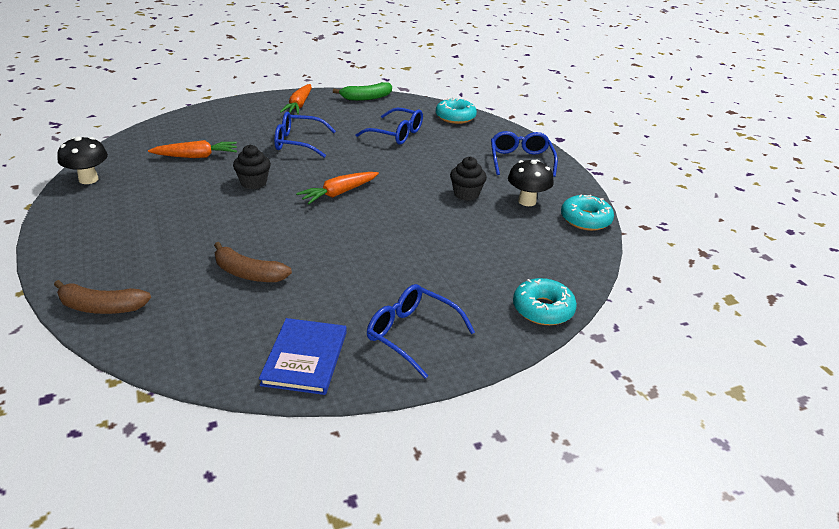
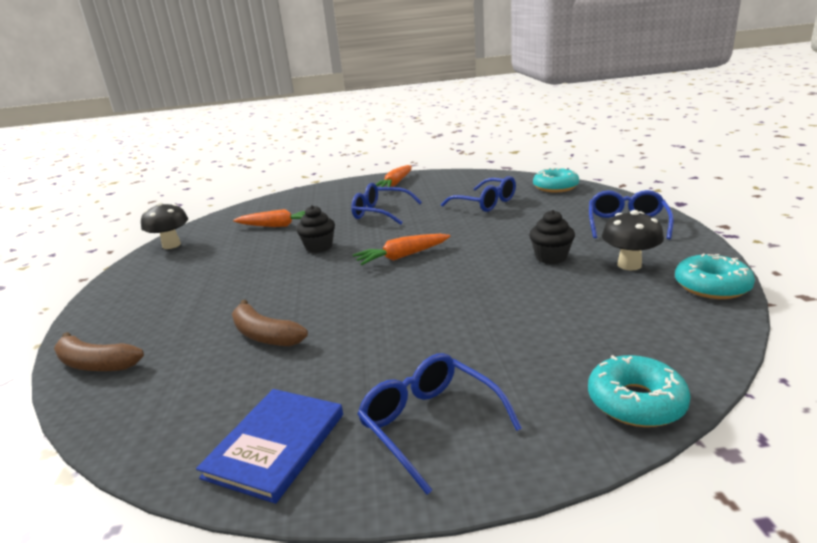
camera: 20 degrees right, 10 degrees down
(366, 98) = (464, 175): green banana -> none

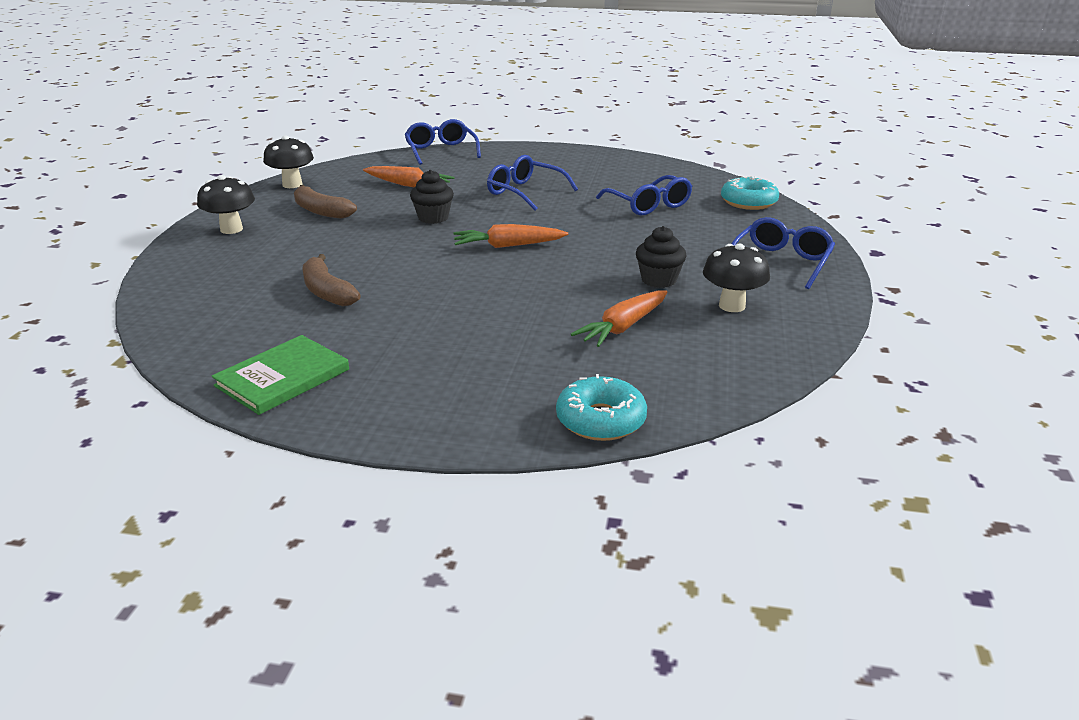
camera: 15 degrees right, 5 degrees up
(96, 364) = (175, 283): brown banana -> brown banana (321, 211)
(132, 296) = (231, 229): none -> black mushroom
(276, 445) = (282, 378): blue book -> green book
(395, 183) = (570, 160): orange carrot -> orange carrot (623, 327)
(430, 424) = (413, 393): blue glasses -> blue glasses (441, 151)
(711, 286) = (792, 345): turquoise donut -> none

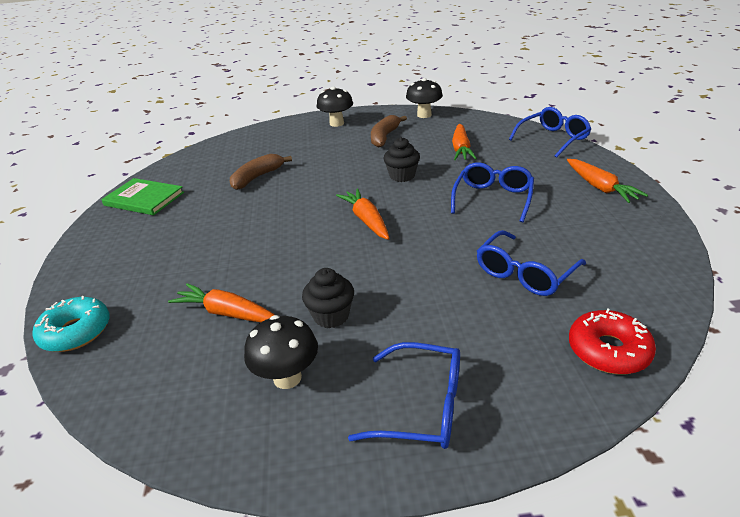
camera: 75 degrees right, 5 degrees up
(548, 157) = (600, 187): none -> orange carrot
(748, 202) = (608, 350): turquoise donut -> red donut

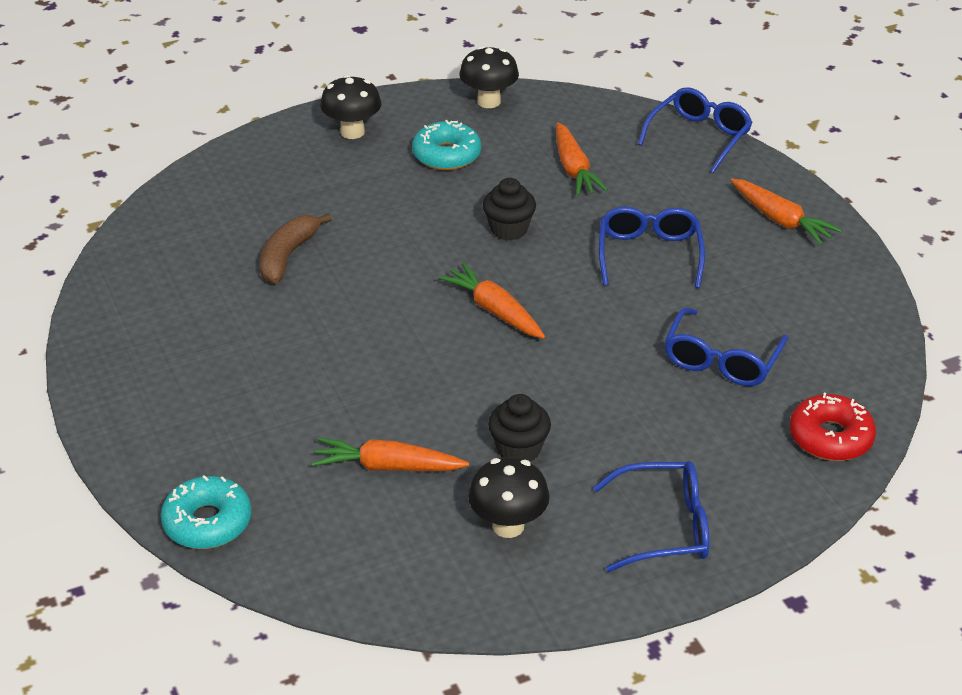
camera: 20 degrees left, 5 degrees up
(144, 199) = (131, 317): green book -> none
(384, 137) = (446, 155): brown banana -> turquoise donut

